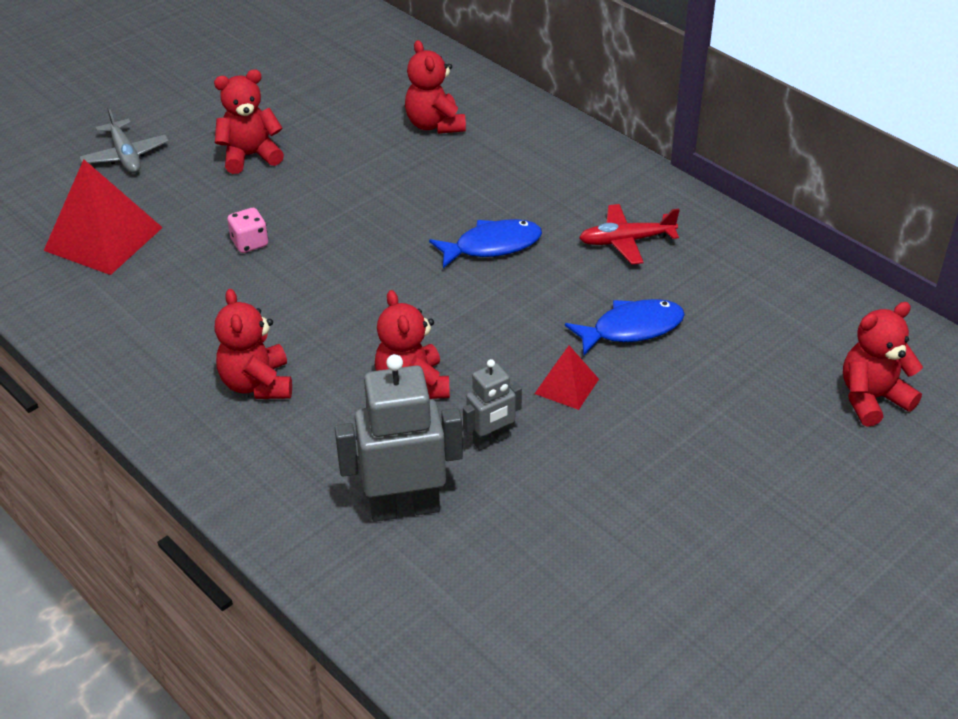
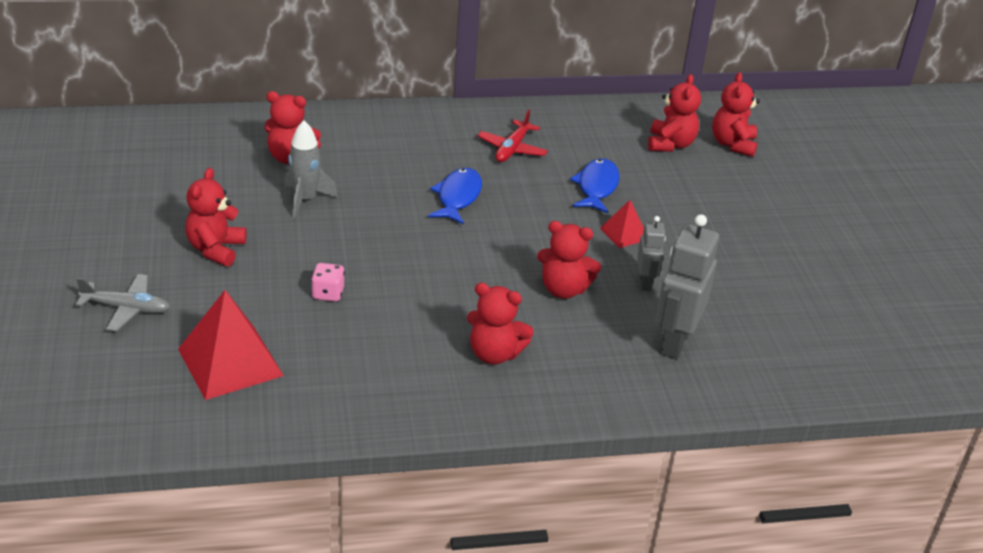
camera: 60 degrees left, 5 degrees down
(378, 164) = (305, 200): none -> grey rocket
(797, 348) = (670, 144): none -> red teddy bear

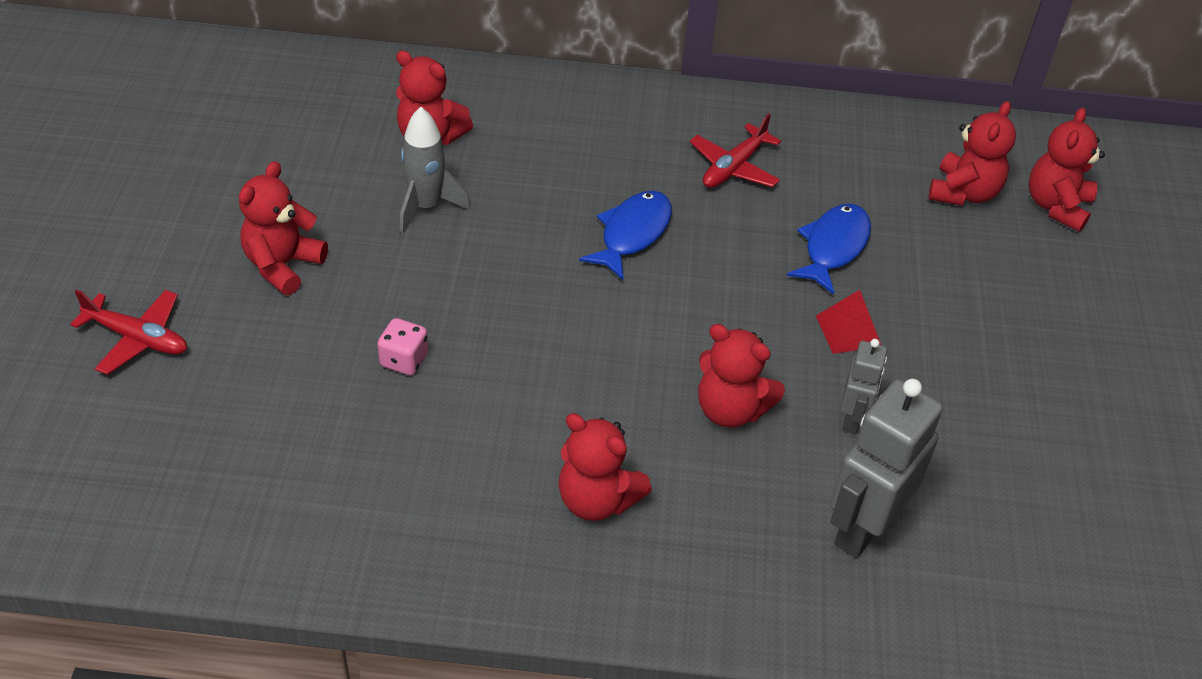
camera: 15 degrees right, 10 degrees up
(127, 309) = (138, 338): grey plane -> red plane
(230, 362) = (238, 446): red pyramid -> none

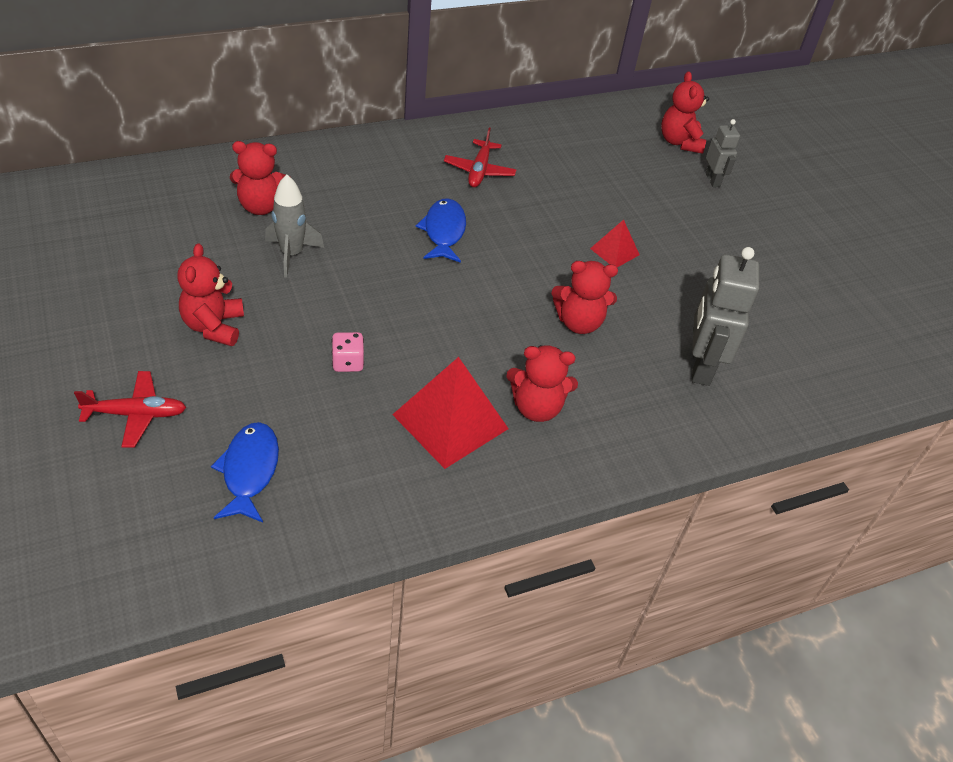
camera: 30 degrees left, 0 degrees up
(477, 476) = (450, 421): none -> red pyramid
(833, 247) = (572, 203): blue fish -> blue fish (249, 470)
(852, 418) = (652, 303): grey robot -> grey robot (713, 180)
(963, 193) = (624, 149): red teddy bear -> none

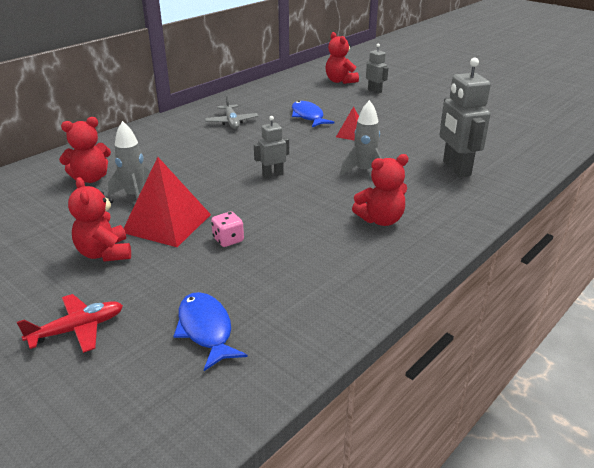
camera: 20 degrees left, 15 degrees down
(444, 231) = (235, 155): blue fish -> blue fish (308, 116)
(450, 421) = (331, 246): red pyramid -> red pyramid (167, 223)
(465, 283) = (272, 174): none -> grey robot
(479, 171) = (232, 122): red plane -> grey plane
(579, 322) = (364, 171): red teddy bear -> grey rocket

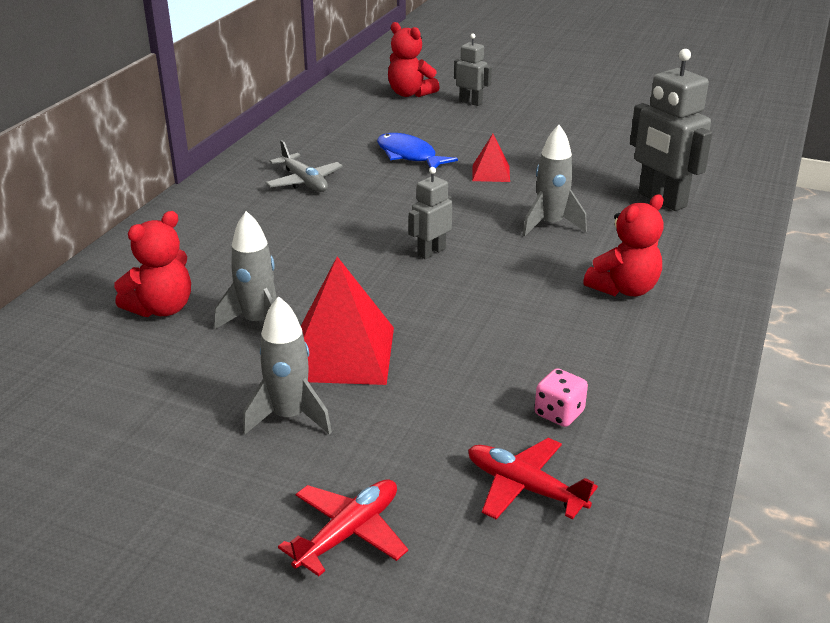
camera: 20 degrees left, 0 degrees up
(105, 253) = (289, 417): red teddy bear -> grey rocket
(206, 330) = (524, 487): blue fish -> red plane
(228, 240) = (449, 358): pink dice -> pink dice (559, 413)

